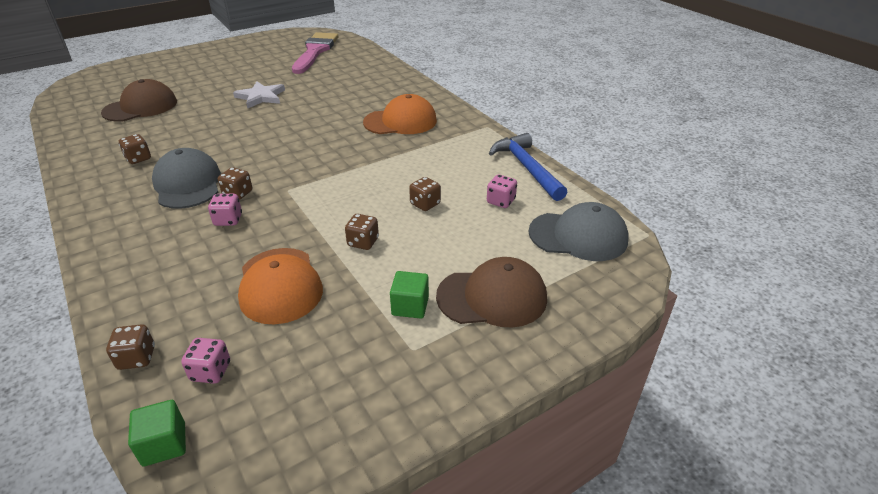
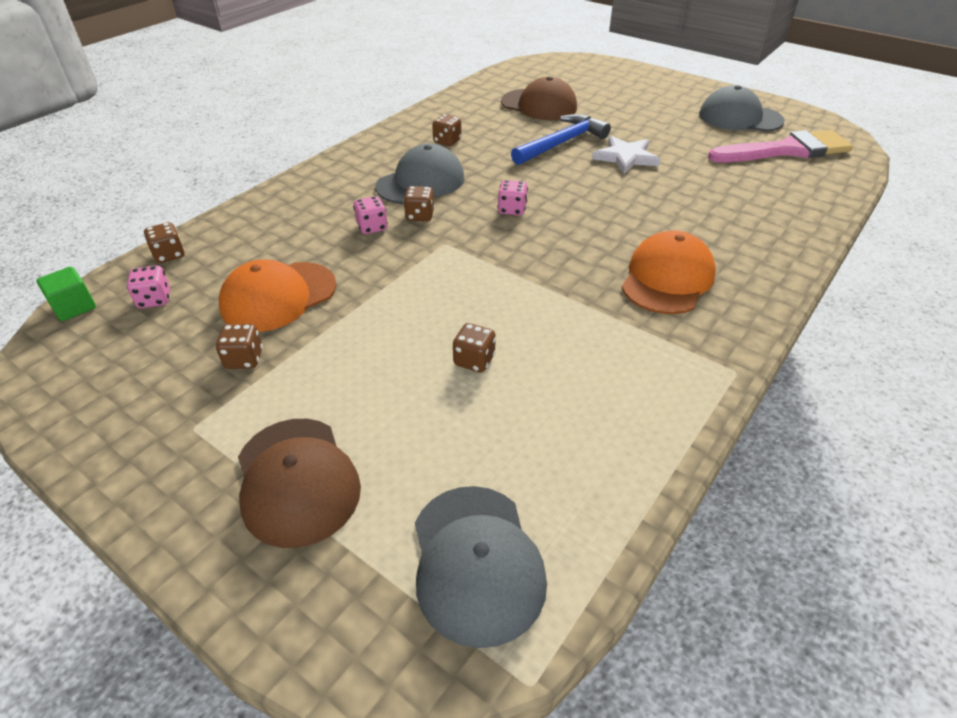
camera: 70 degrees right, 5 degrees up
(263, 50) = (739, 117): none -> grey cap
(363, 242) = (370, 331): brown dice -> brown dice (244, 359)
(400, 121) = (667, 278): orange cap -> orange cap turned 120 degrees counterclockwise
(410, 306) = (264, 405): green cube -> none
(500, 201) = (523, 439): pink dice -> pink dice (512, 210)
(527, 168) = (642, 451): blue hammer -> blue hammer (562, 143)

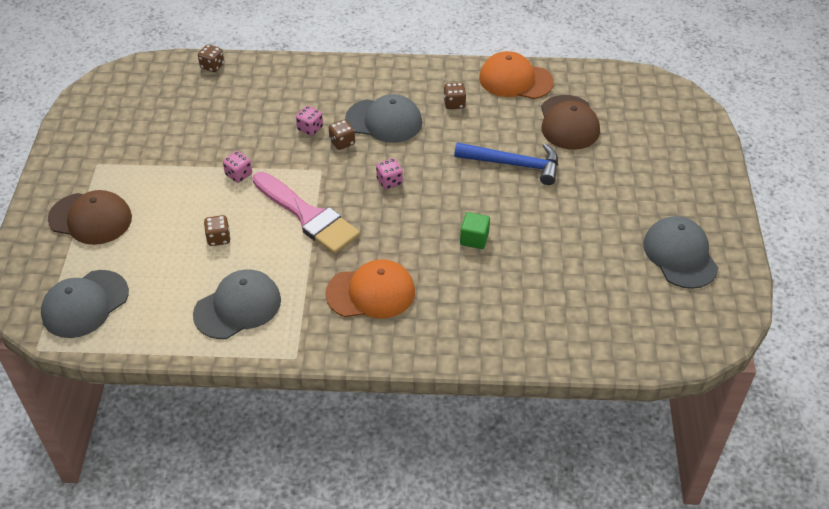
camera: 55 degrees right, 5 degrees up
(74, 307) = (144, 65): green cube -> green cube (474, 239)
(155, 299) = (172, 88): pink dice -> pink dice (239, 174)
(244, 359) = (153, 150): brown dice -> none
(278, 296) = (211, 131): orange cap -> orange cap (515, 80)
(297, 480) = (91, 218): brown cap -> brown cap turned 105 degrees counterclockwise
(613, 389) = (238, 307): none -> grey cap
(626, 157) = (526, 209): white star -> none
(786, 150) = (641, 304): pink brush -> pink brush (308, 216)

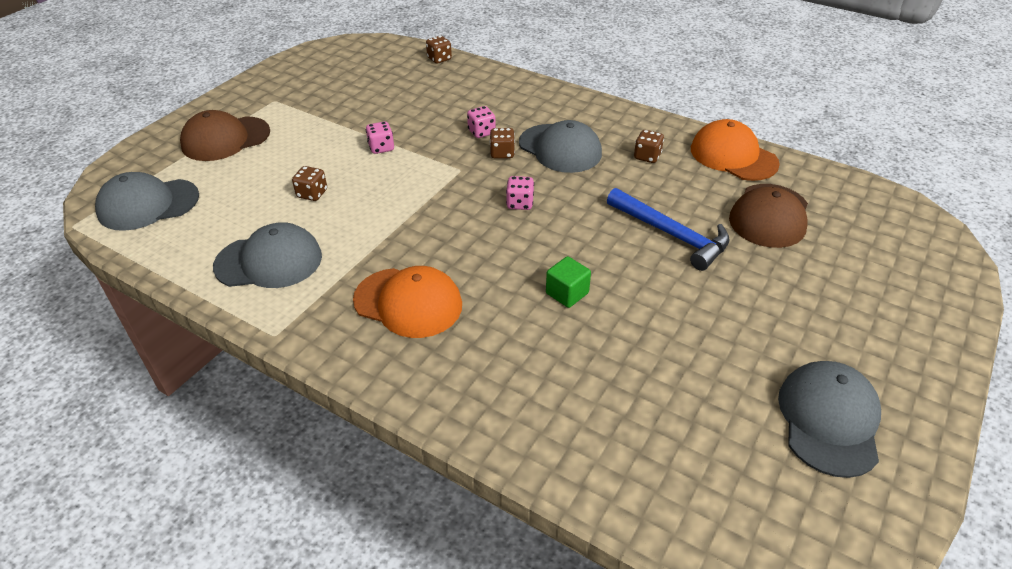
camera: 30 degrees right, 5 degrees down
(91, 218) = (225, 139): brown cap -> brown cap turned 105 degrees clockwise
(308, 216) = (411, 205): pink brush -> none

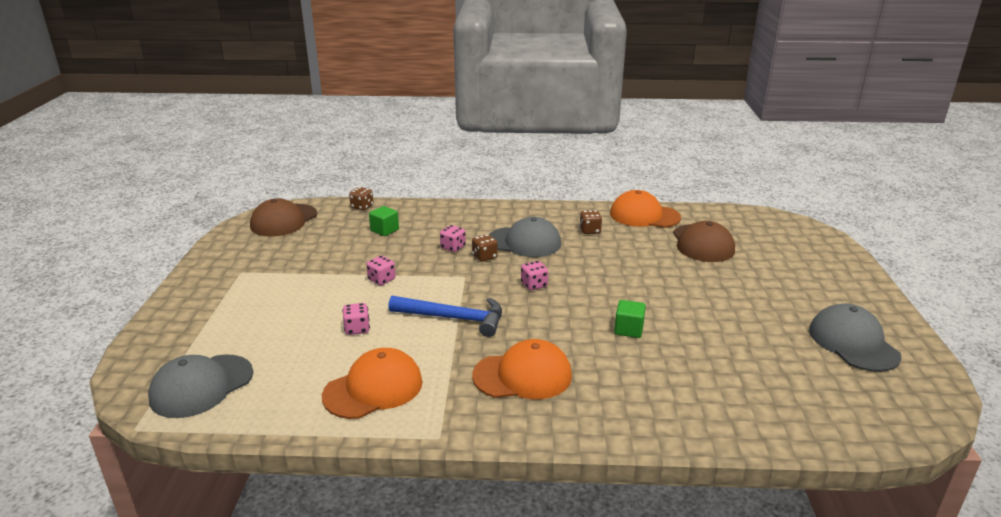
camera: 30 degrees left, 15 degrees down
(225, 139) = (225, 313): brown cap -> brown cap (283, 220)
(269, 261) = (373, 388): grey cap -> orange cap
(312, 194) = (357, 329): brown dice -> pink dice
(435, 92) = (384, 230): none -> green cube
(671, 235) = (656, 272): blue hammer -> blue hammer (454, 318)

